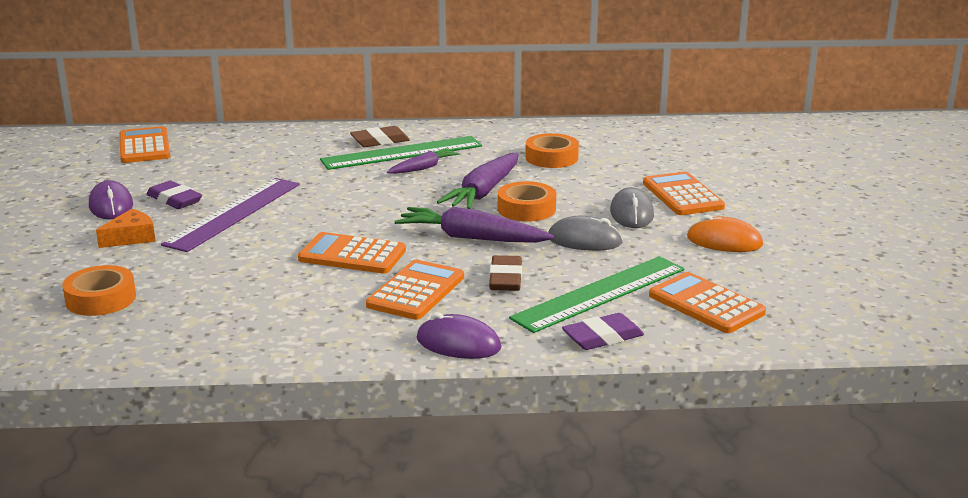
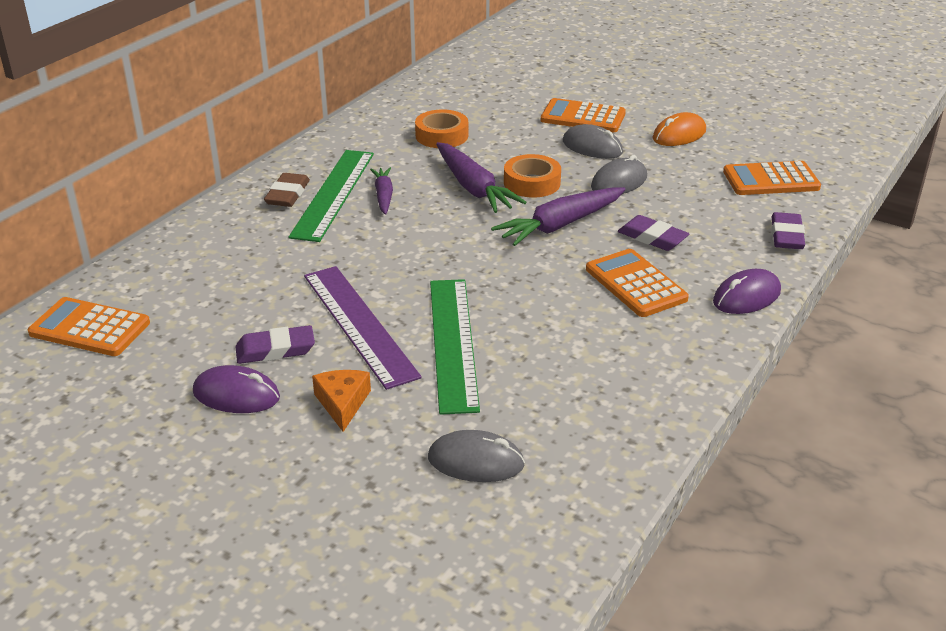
camera: 55 degrees left, 10 degrees up
(101, 299) = (476, 461): orange tape -> grey mouse
(352, 255) = (531, 290): orange calculator -> none
(506, 278) = (652, 237): brown eraser -> purple eraser
(600, 293) = (716, 210): green ruler -> green ruler (453, 342)

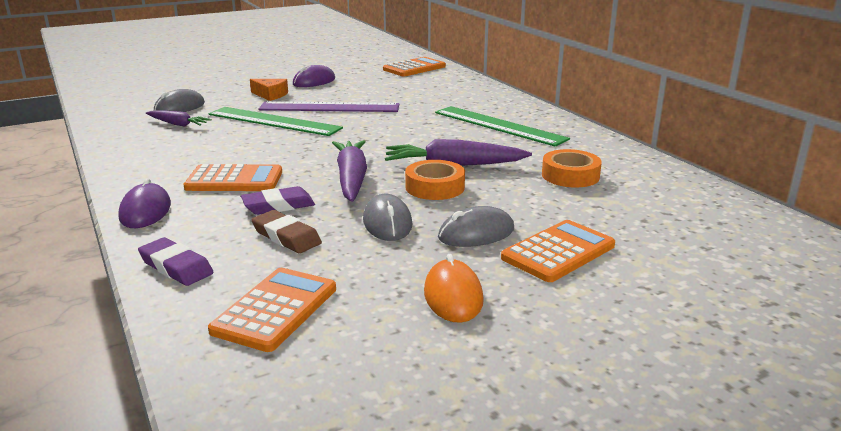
camera: 120 degrees right, 10 degrees down
(275, 350) = (337, 91): purple eraser -> none
(287, 194) = (513, 115): brown eraser -> brown eraser (286, 237)
(383, 196) = (478, 137): purple carrot -> purple carrot (178, 124)

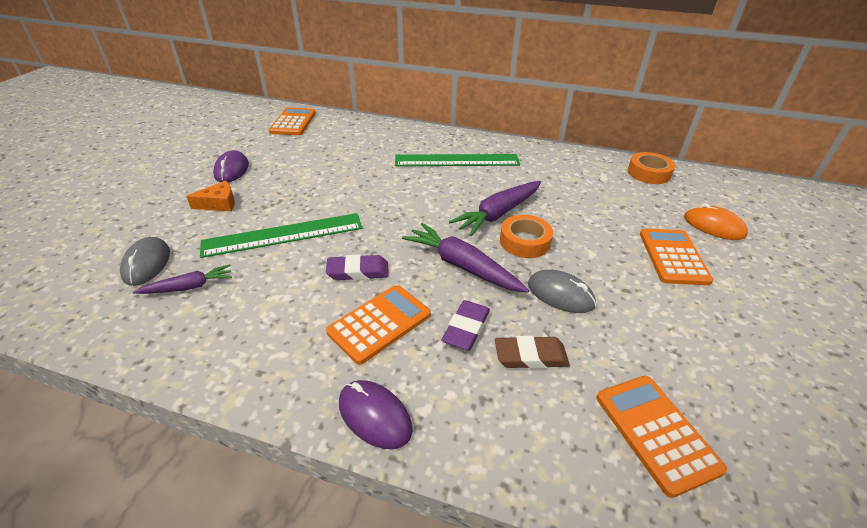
camera: 45 degrees left, 15 degrees up
(176, 267) = (522, 455): purple eraser -> purple eraser (358, 271)
(329, 107) = (302, 195): purple ruler -> none
(453, 296) = (700, 332): orange mouse -> orange mouse (713, 226)
(476, 233) = (617, 269): grey mouse -> none
(570, 175) = (570, 188): orange tape -> orange tape (648, 173)

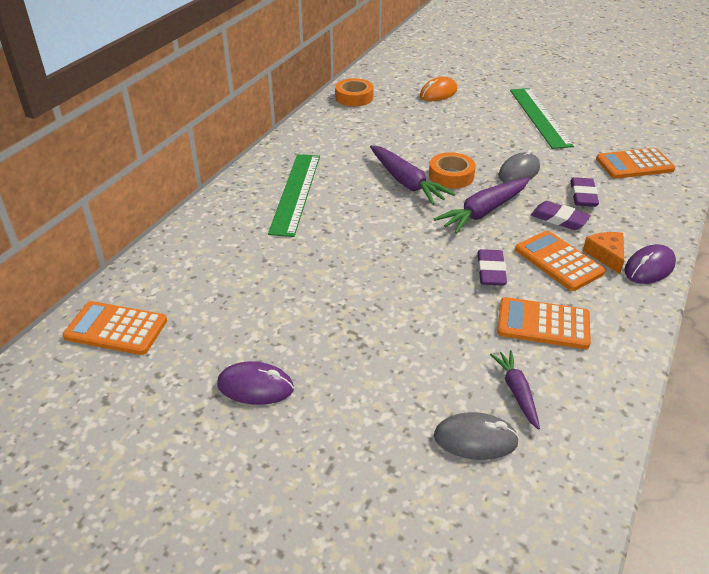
camera: 80 degrees left, 0 degrees up
(219, 204) = (348, 389): orange cheese -> orange cheese (606, 255)
(283, 235) = (426, 324): green ruler -> green ruler (540, 117)
(530, 356) = (583, 195): brown eraser -> purple eraser
(673, 257) = (475, 118): orange calculator -> orange calculator (543, 324)

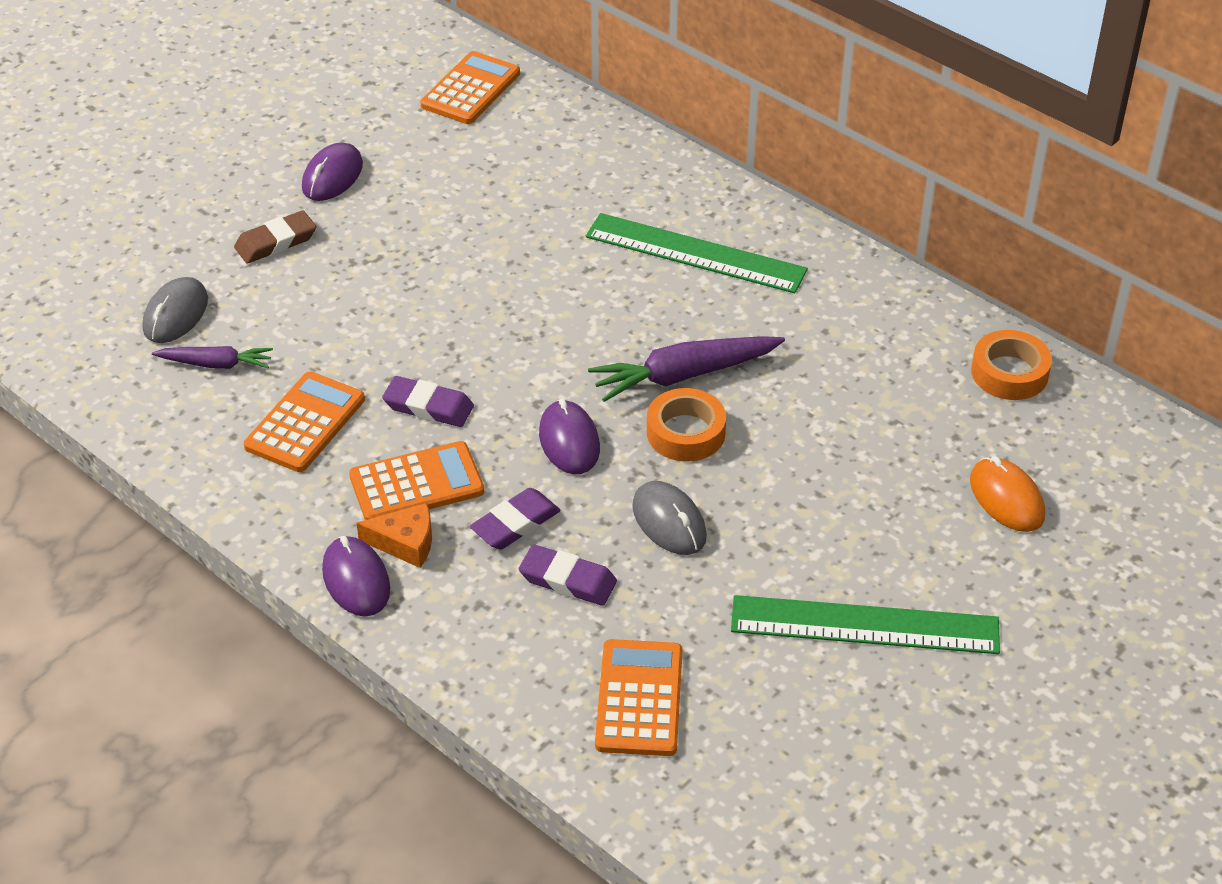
camera: 105 degrees right, 5 degrees up
(355, 399) = (276, 242): none -> brown eraser
(483, 212) = (569, 441): purple carrot -> purple mouse

